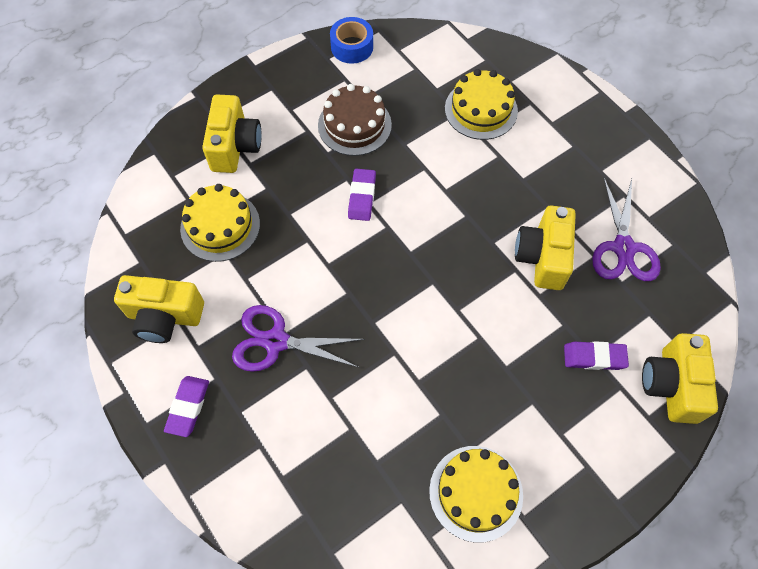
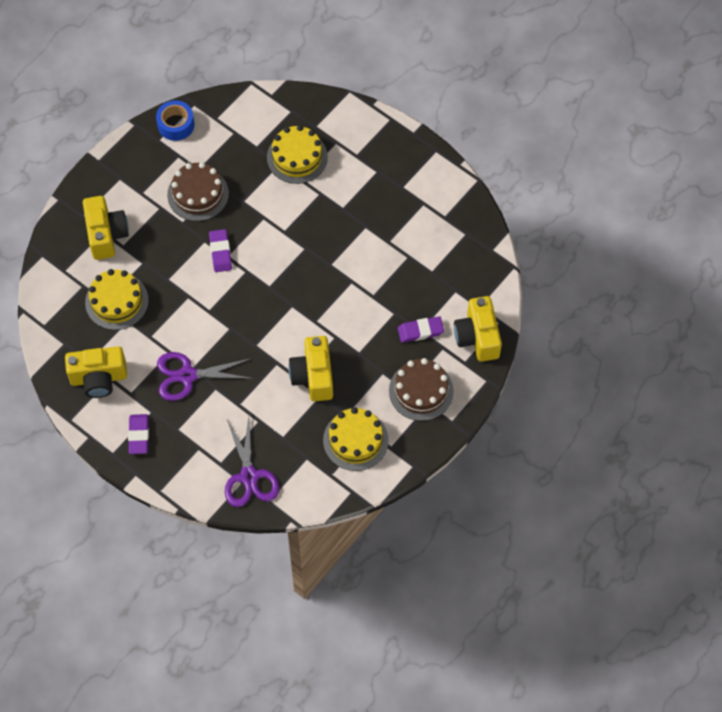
camera: 15 degrees left, 0 degrees up
(542, 257) = (370, 267): yellow camera -> yellow camera (313, 376)
(581, 443) = (421, 391): none -> brown cake
(623, 248) = (429, 245): purple scissors -> purple scissors (249, 476)

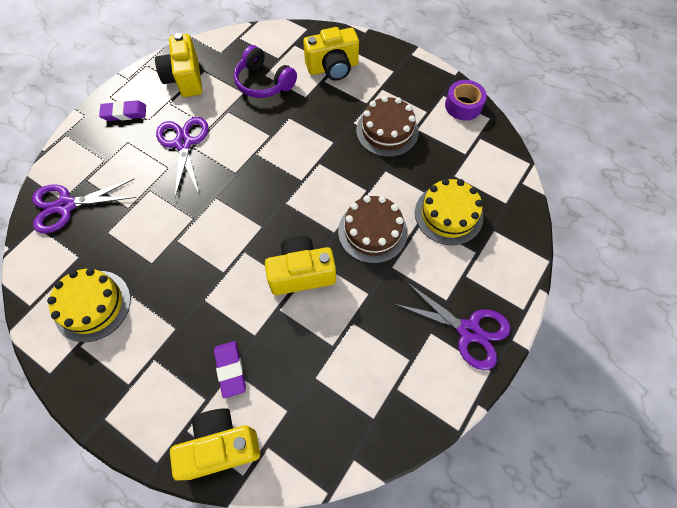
camera: 85 degrees right, 0 degrees up
(116, 301) = (264, 82): yellow cake -> purple headphones
(176, 125) = (463, 106): blue tape -> purple tape
(220, 252) = (322, 156): purple eraser -> none
(313, 376) = (176, 255): yellow camera -> yellow camera (301, 273)
(404, 160) = (469, 331): none -> purple scissors
(421, 391) = (148, 376): brown cake -> brown cake (372, 231)

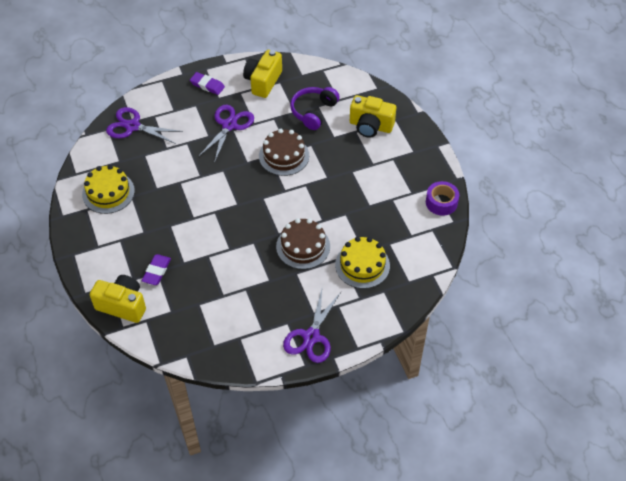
camera: 35 degrees right, 10 degrees down
(264, 82) = (313, 112): purple headphones -> purple headphones turned 45 degrees clockwise
(301, 273) = (238, 244): yellow camera -> none
(387, 131) = (370, 190): brown cake -> brown cake (284, 156)
(469, 331) = (311, 337): purple scissors -> purple scissors turned 45 degrees clockwise

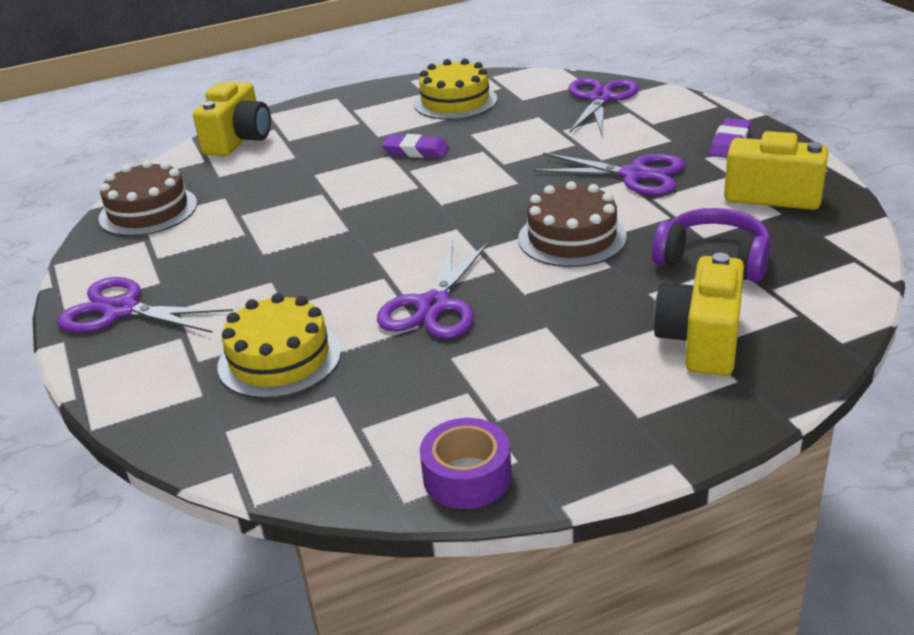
camera: 90 degrees right, 20 degrees down
(156, 271) = (297, 156): purple eraser -> purple eraser (416, 151)
(303, 246) = (336, 281): brown cake -> brown cake (148, 211)
(331, 209) = (434, 306): none -> purple scissors

